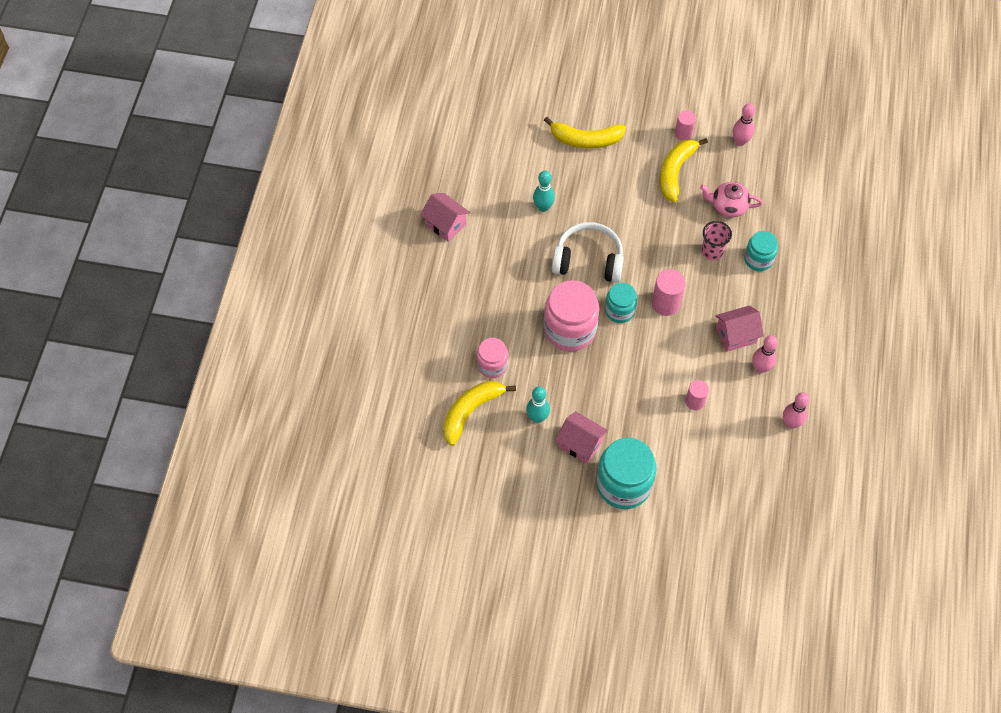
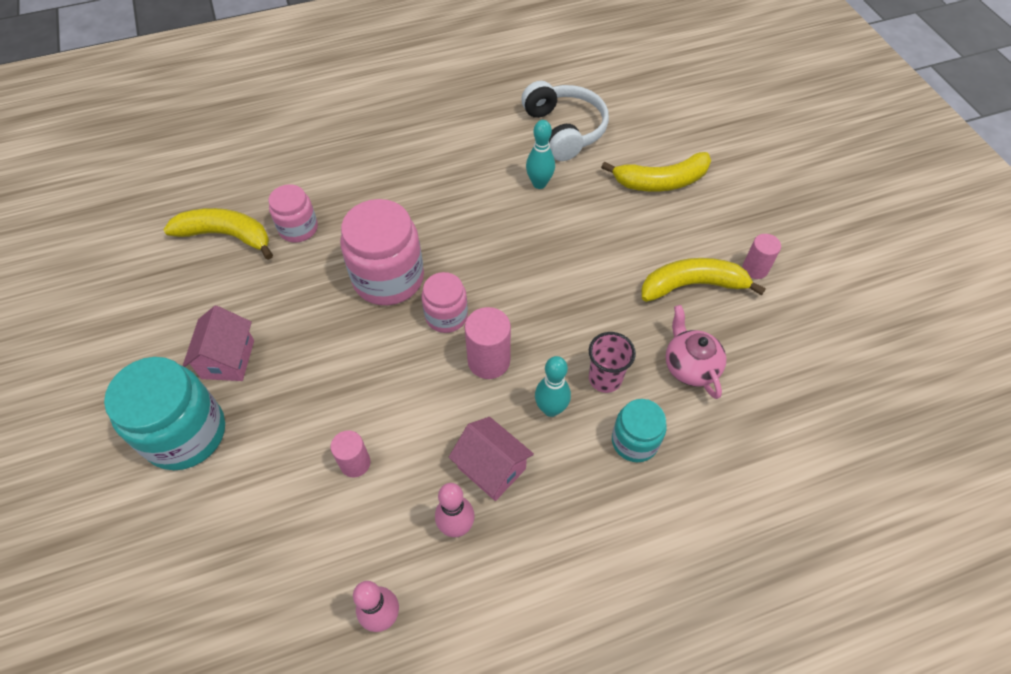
camera: 60 degrees right, 5 degrees down
(445, 224) = (456, 117): pink house -> none
(537, 417) = (246, 299): turquoise bowling pin -> turquoise bowling pin (551, 409)
(585, 140) = (661, 181): yellow banana -> yellow banana turned 75 degrees counterclockwise
(588, 260) = (497, 254): white headphones -> white headphones (564, 130)
(619, 310) = (446, 316): turquoise jar -> pink jar
(740, 141) = (801, 335): pink bowling pin -> none

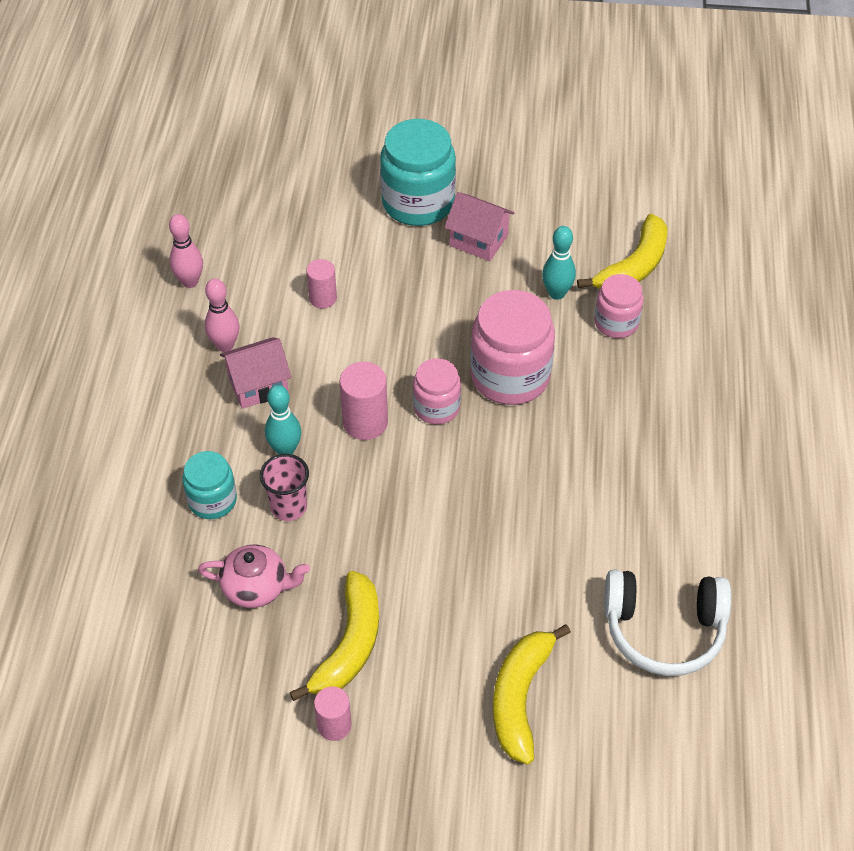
camera: 115 degrees right, 5 degrees down
(539, 183) = (580, 561): turquoise bowling pin -> turquoise bowling pin (556, 293)

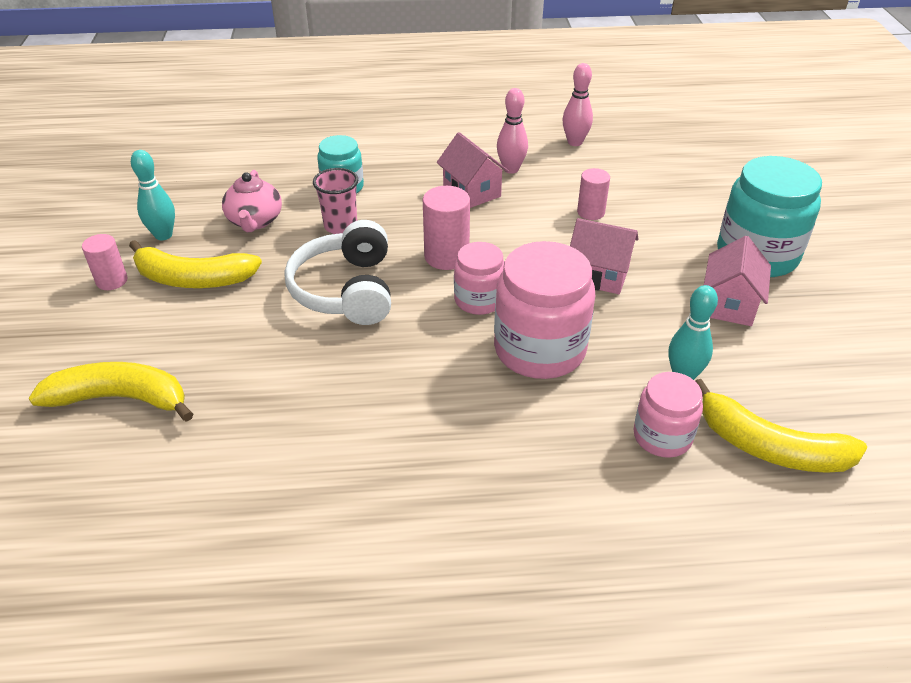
camera: 80 degrees right, 10 degrees down
(285, 450) = (403, 216): turquoise bowling pin -> turquoise bowling pin (163, 235)
(421, 315) = (598, 275): none -> pink house
(663, 630) = (194, 518): white headphones -> white headphones (346, 290)

